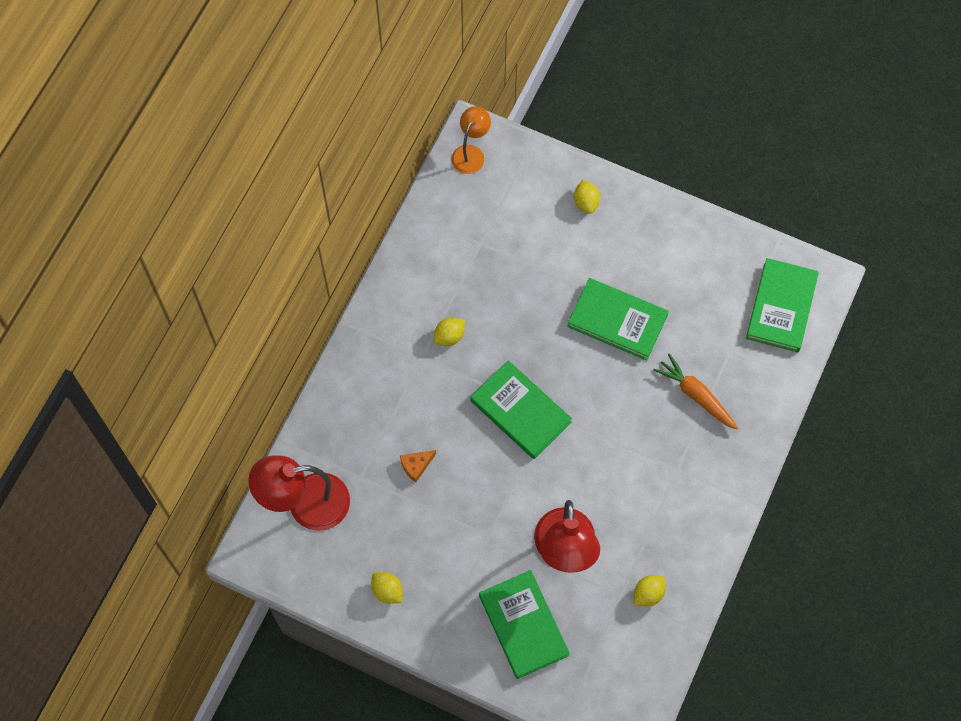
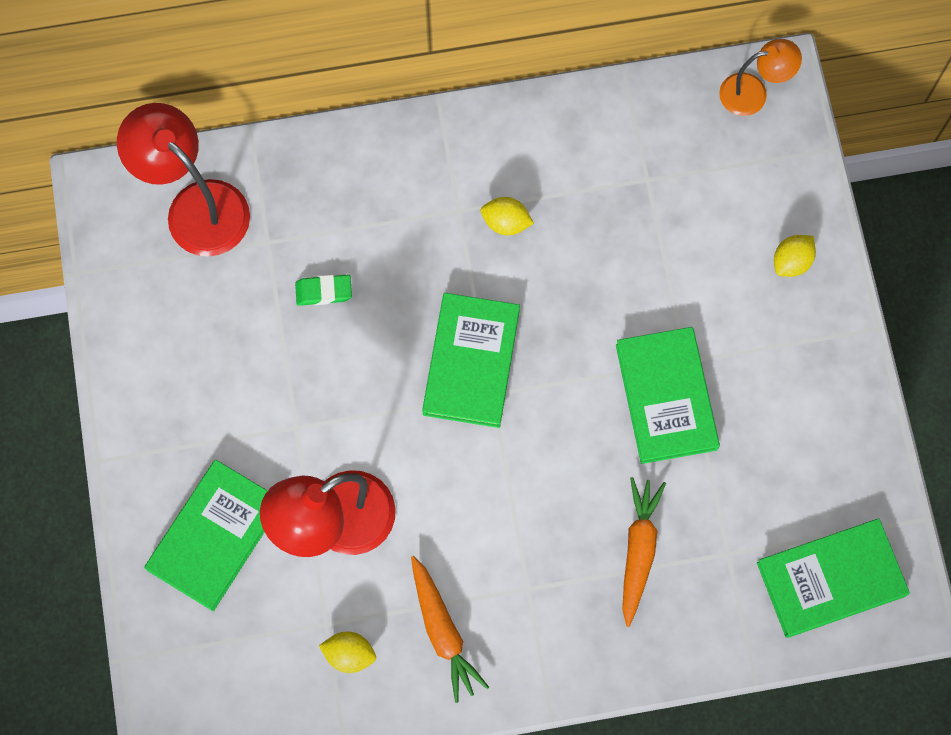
camera: 55 degrees right, 5 degrees up
(387, 591) = (155, 360): yellow lemon -> none
(416, 465) = (324, 291): orange cheese -> green eraser
(670, 532) = (443, 631): none -> orange carrot

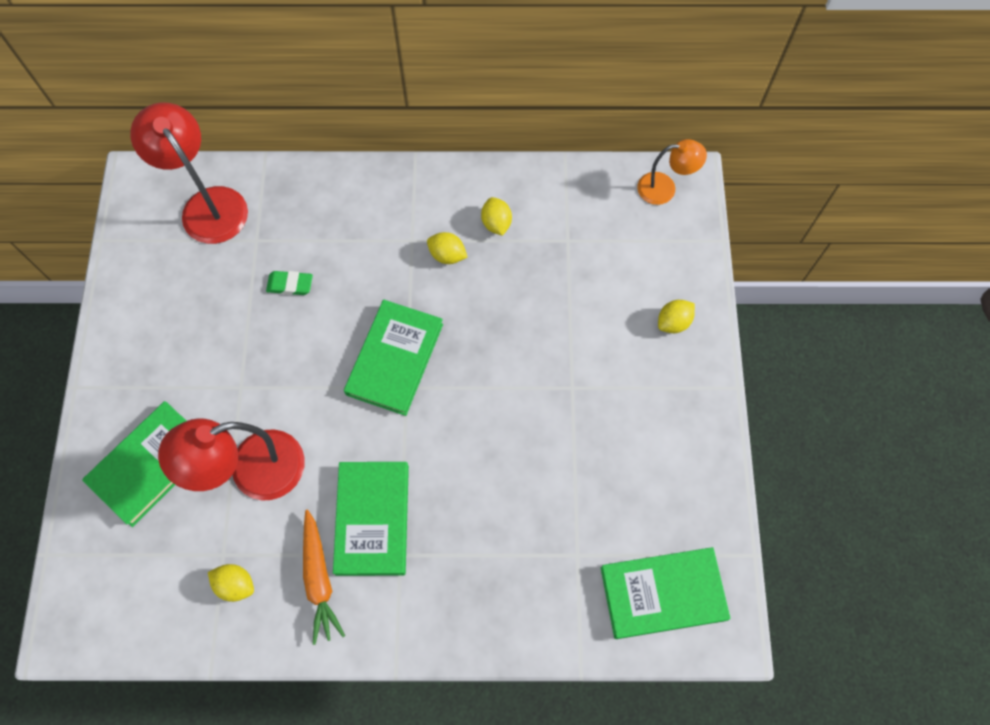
camera: 10 degrees right, 5 degrees down
(557, 172) = (496, 223): none -> yellow lemon
(638, 550) = (500, 538): orange carrot -> none
(666, 397) = (549, 414): green book -> green book (373, 519)

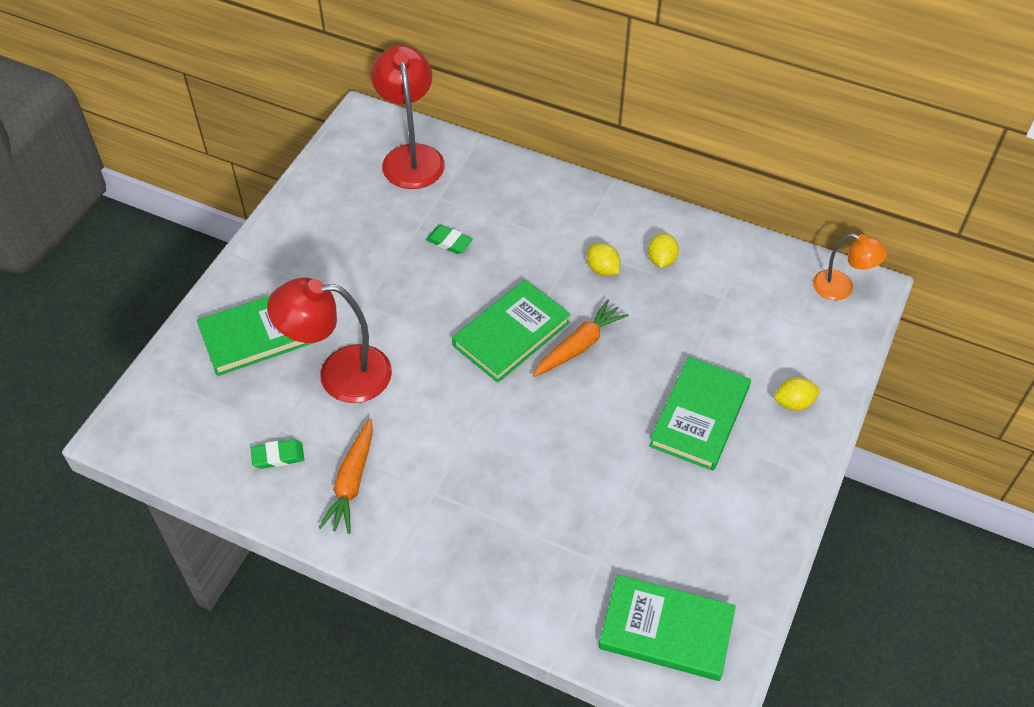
camera: 25 degrees right, 15 degrees down
(235, 584) = (278, 456): yellow lemon -> green eraser
(373, 519) = (424, 454): green book -> green book (700, 416)
(462, 345) = (579, 345): none -> orange carrot

